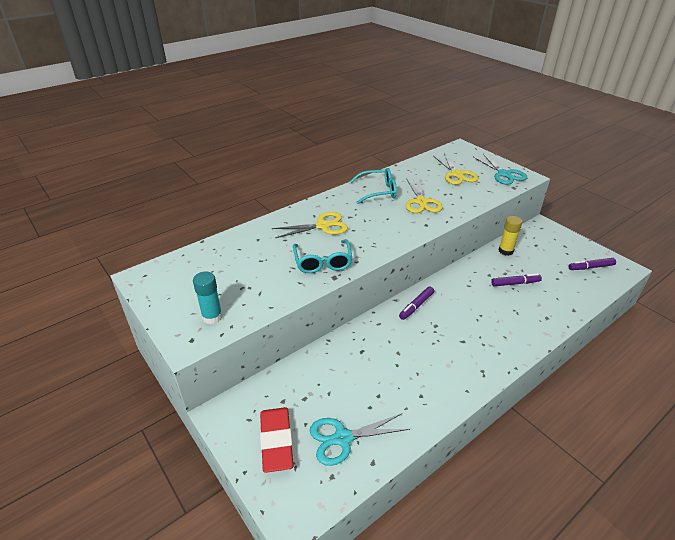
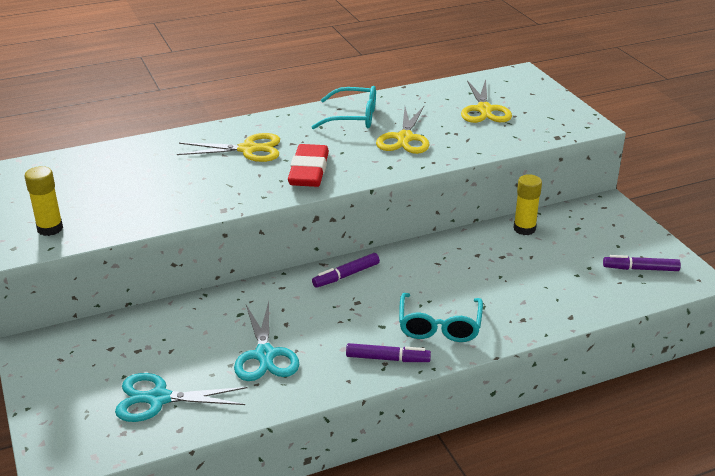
camera: 15 degrees right, 5 degrees down
(212, 317) = (50, 228): turquoise glue stick -> yellow glue stick
(276, 441) = (79, 386): red eraser -> red eraser (309, 171)
(323, 262) = (220, 191): turquoise glasses -> turquoise glasses (439, 326)
(504, 174) = (557, 118): turquoise scissors -> turquoise scissors (265, 355)
(515, 283) = (508, 271): purple marker -> purple marker (387, 359)

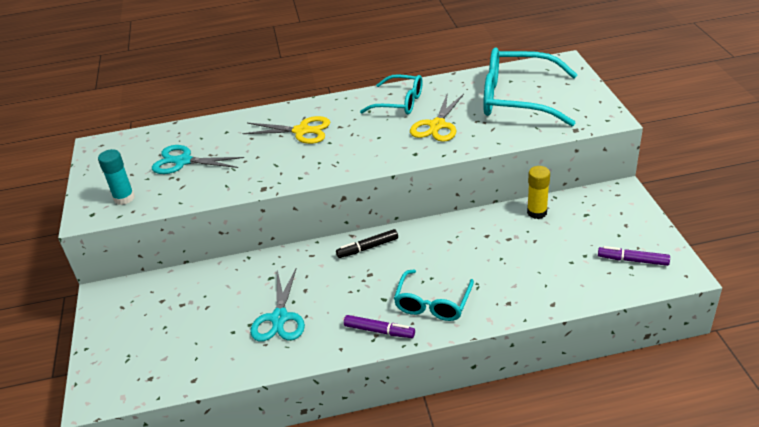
camera: 15 degrees right, 5 degrees up
(50, 228) = (124, 198): yellow glue stick -> turquoise glue stick
(158, 399) = (185, 350): turquoise scissors -> turquoise scissors (183, 161)
(309, 171) = (345, 154): red eraser -> none
(346, 275) = (367, 248): purple marker -> black marker
(484, 110) = (517, 99): yellow scissors -> turquoise glasses

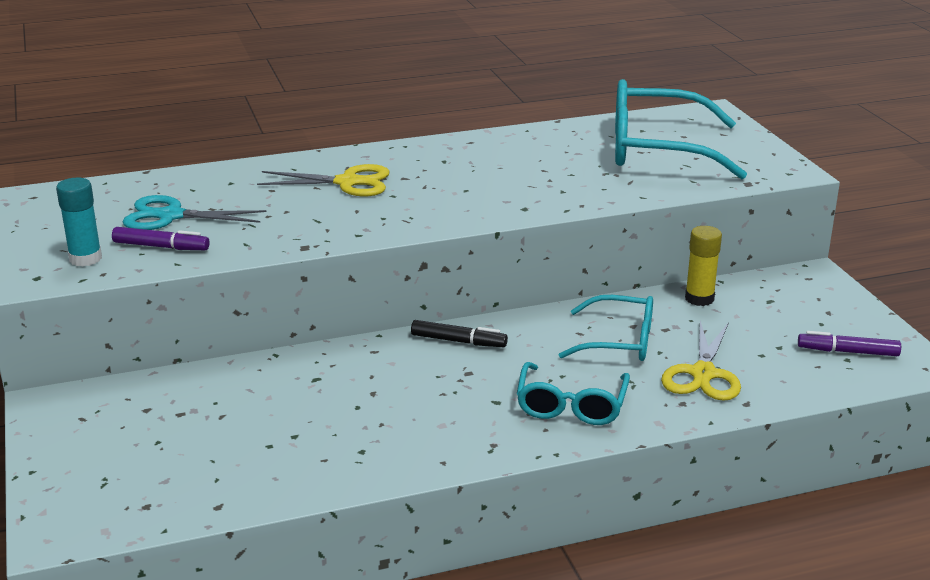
camera: 10 degrees left, 10 degrees down
(279, 318) = (340, 427): turquoise scissors -> none
(367, 248) = (458, 341): black marker -> black marker turned 135 degrees counterclockwise
(379, 331) = (498, 439): purple marker -> purple marker (161, 247)
(399, 103) = (487, 152): turquoise glasses -> turquoise glasses (619, 341)
(437, 125) = (549, 177): yellow scissors -> yellow scissors (703, 374)

